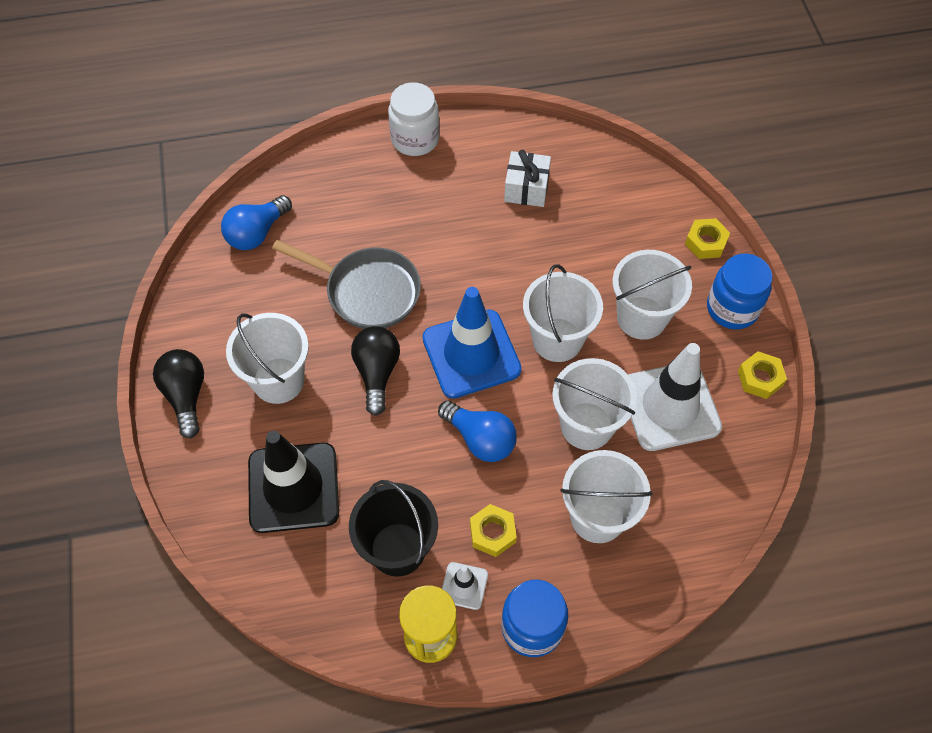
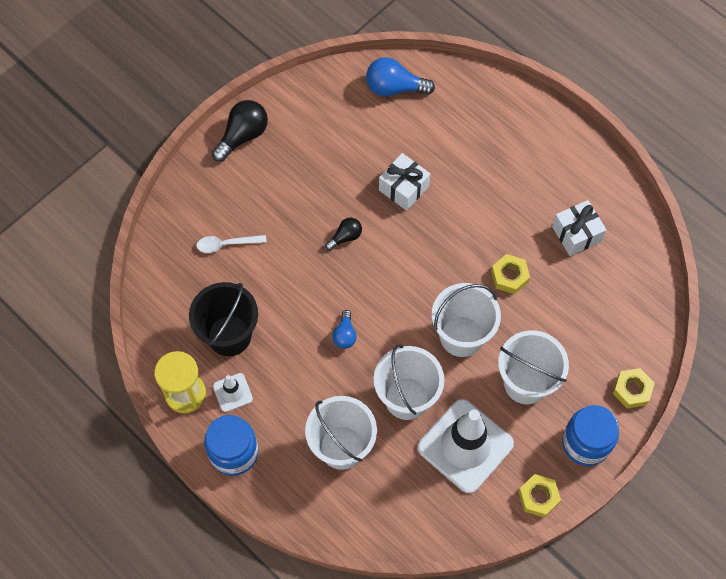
camera: 55 degrees right, 5 degrees up
(278, 380) = (294, 181): white bucket -> none
(293, 487) = (226, 244): black traffic cone -> white spoon
(367, 291) = (403, 188): grey pan -> white gift
(377, 373) = (345, 237): black light bulb -> black light bulb, size x0.58
(415, 139) = (557, 131): white jar -> none
(471, 354) = (406, 287): blue traffic cone -> none
(480, 439) = (345, 335): blue light bulb -> blue light bulb, size x0.58
(492, 533) = (282, 386): yellow nut -> yellow nut (509, 276)

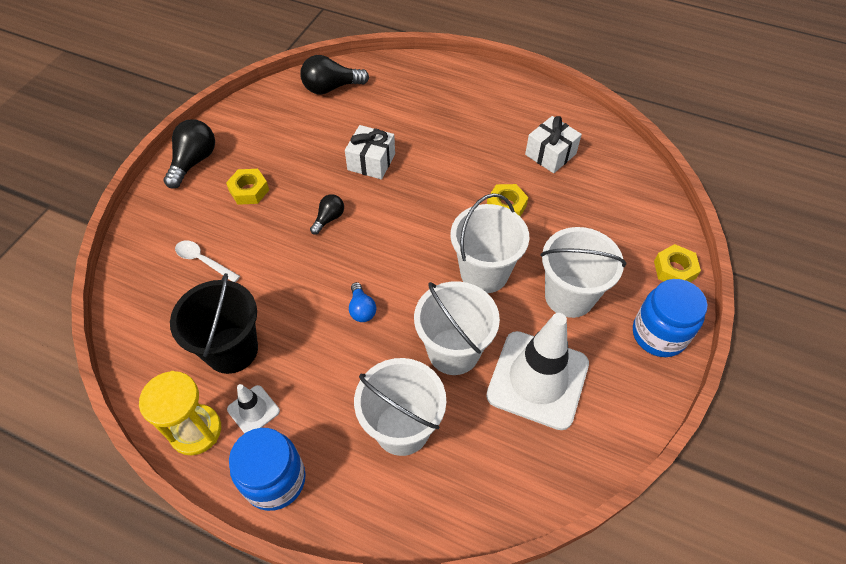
camera: 20 degrees left, 10 degrees down
(226, 244) = (203, 261): white spoon -> white spoon turned 60 degrees clockwise
(394, 88) = (331, 88): blue light bulb -> black light bulb
(538, 497) = (640, 407): yellow nut -> yellow nut (249, 190)

